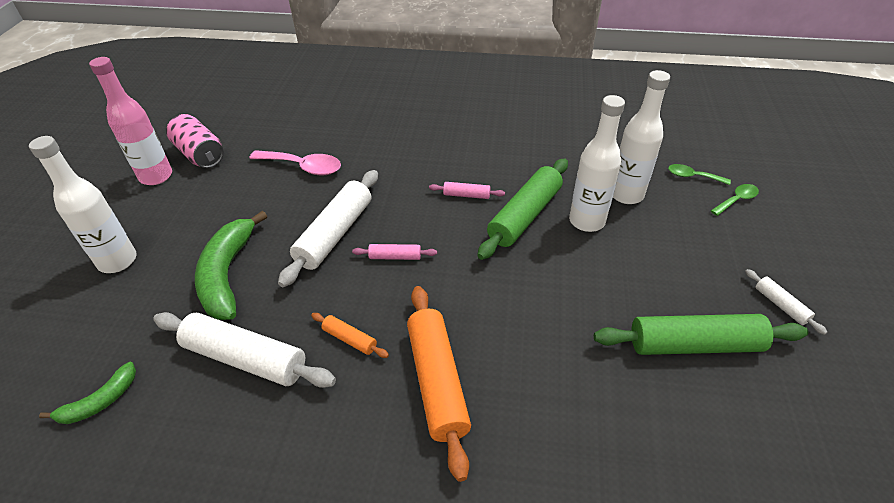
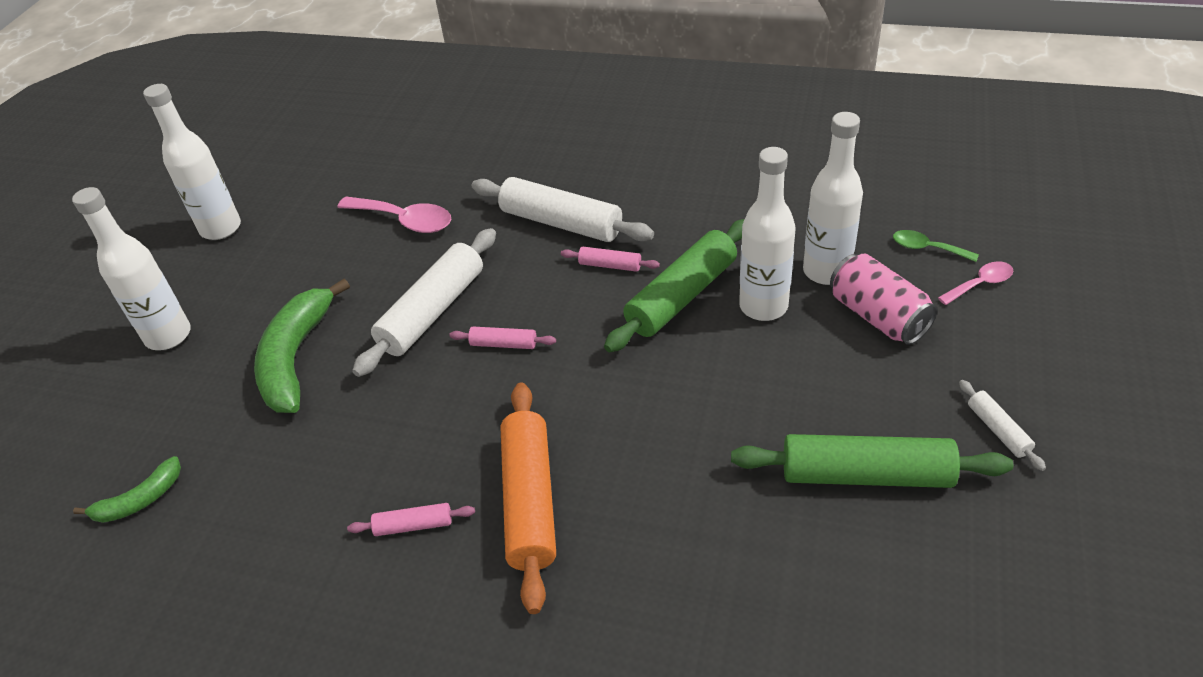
camera: 10 degrees right, 0 degrees up
(156, 176) = (221, 228): pink bottle -> white bottle
(200, 154) = (277, 200): pink can -> pink can (878, 316)
(246, 358) = (307, 460): white rolling pin -> white rolling pin (561, 223)
(344, 408) = (414, 525): none -> pink rolling pin
(350, 339) = (432, 444): orange rolling pin -> none
(736, 200) = (980, 284): green spoon -> pink spoon

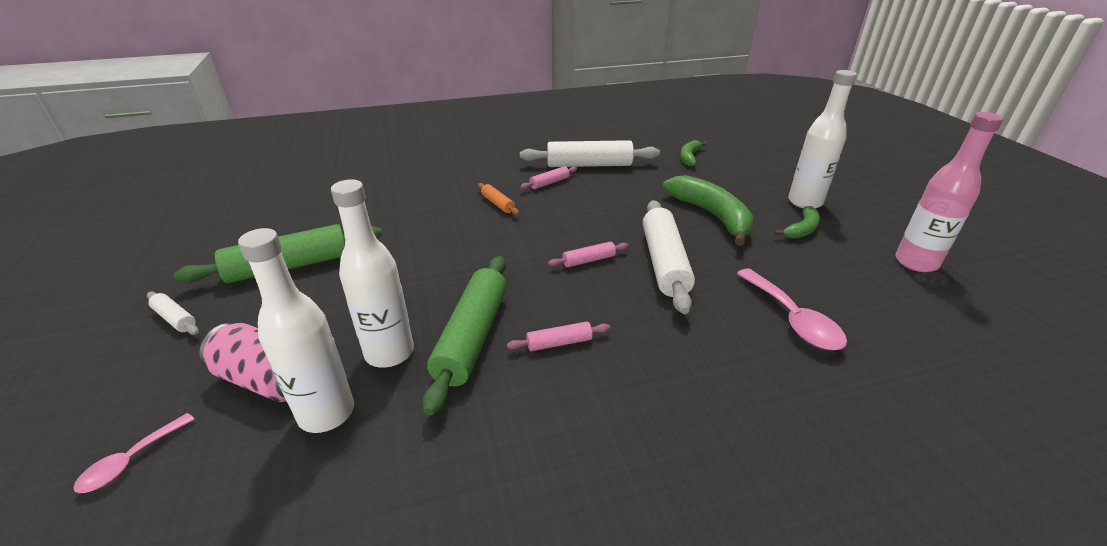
camera: 145 degrees right, 10 degrees down
(221, 228) = (915, 262): white bottle -> pink bottle
(242, 300) = (802, 229): none -> green banana
(404, 220) = (792, 319): pink spoon -> pink spoon turned 105 degrees counterclockwise
(530, 500) = (498, 204): orange rolling pin -> orange rolling pin, size x0.47
(561, 223) = (647, 370): white rolling pin -> white rolling pin (589, 165)
(927, 248) = (188, 494): green spoon -> none

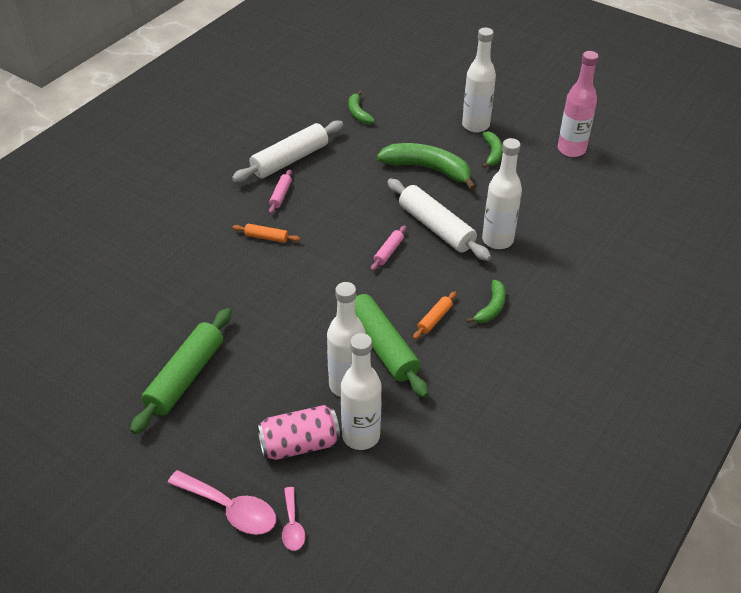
camera: 40 degrees left, 10 degrees up
(175, 319) = (168, 458): white rolling pin -> none
(559, 343) = (434, 319): pink rolling pin -> orange rolling pin
(640, 368) = (491, 308): none -> green banana
(725, 305) = (497, 240): none -> white bottle
(792, 319) = (538, 230): pink spoon -> pink spoon (230, 509)

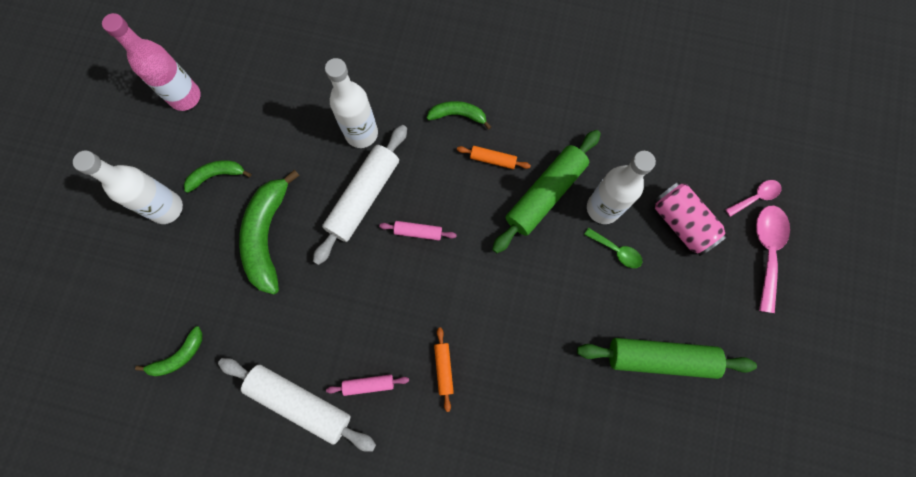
camera: 110 degrees left, 30 degrees up
(300, 380) = (616, 251): none -> green spoon
(361, 436) = (650, 177): white bottle -> none

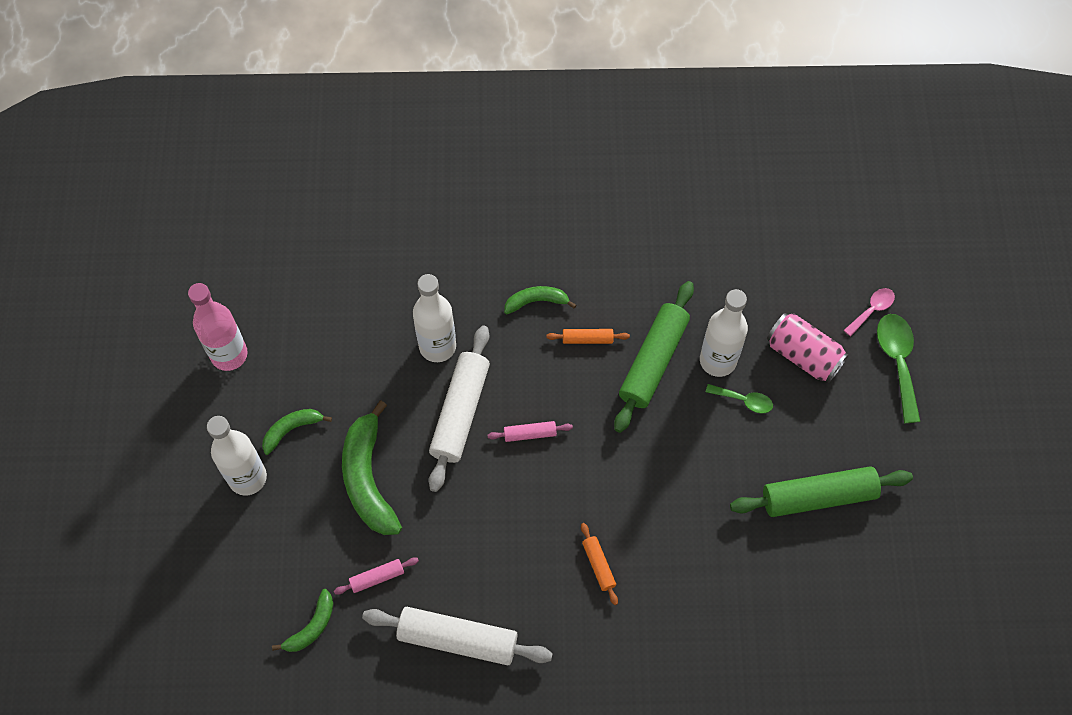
camera: 15 degrees left, 10 degrees down
(368, 384) = (524, 602): pink rolling pin -> pink rolling pin (377, 577)
(767, 251) = (897, 362): pink spoon -> green spoon

